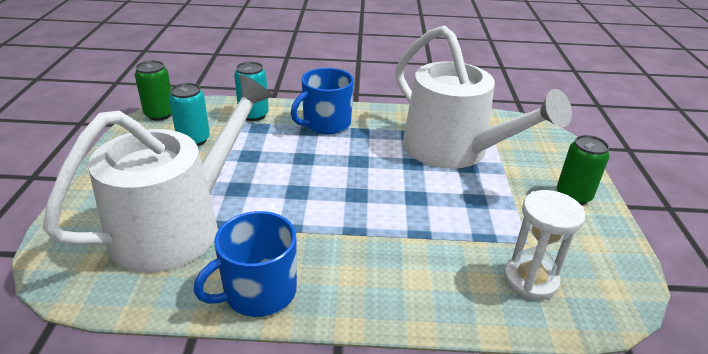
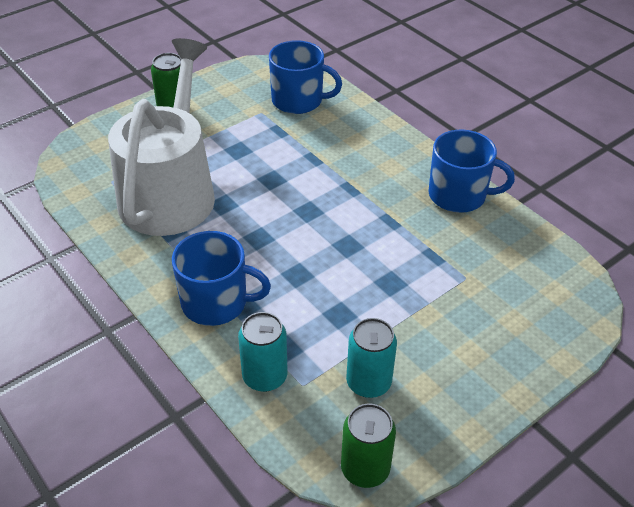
camera: 130 degrees left, 10 degrees up
(177, 225) = (471, 281): white watering can -> none
(530, 280) = (298, 100): white hourglass -> blue mug

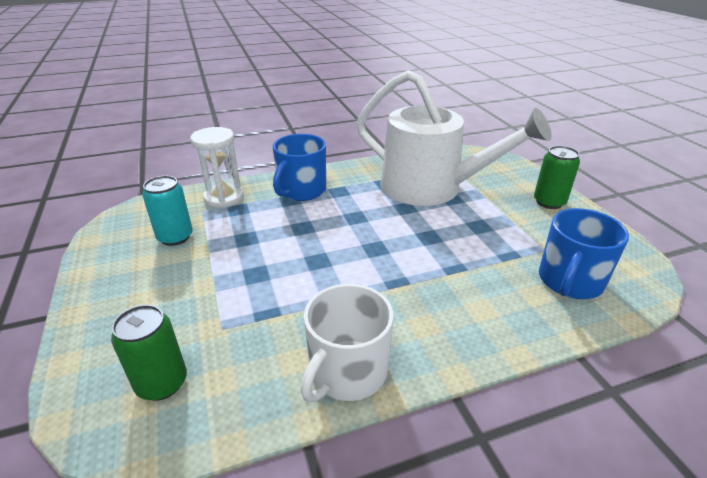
camera: 110 degrees right, 10 degrees down
(265, 376) = (224, 198): turquoise can -> white hourglass
(365, 469) = (119, 220): green can -> green can (162, 383)
(458, 195) = (347, 372): blue mug -> white mug

